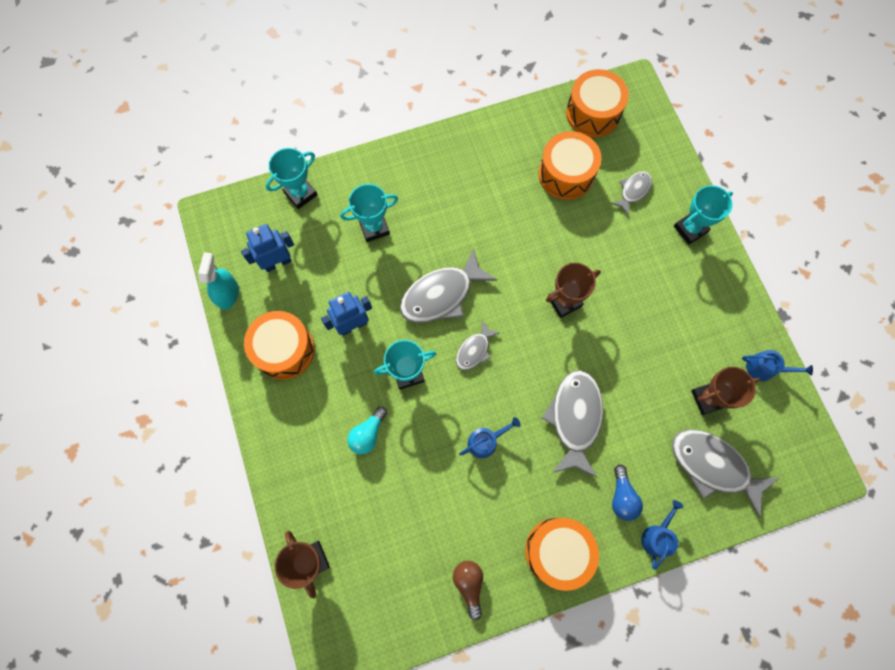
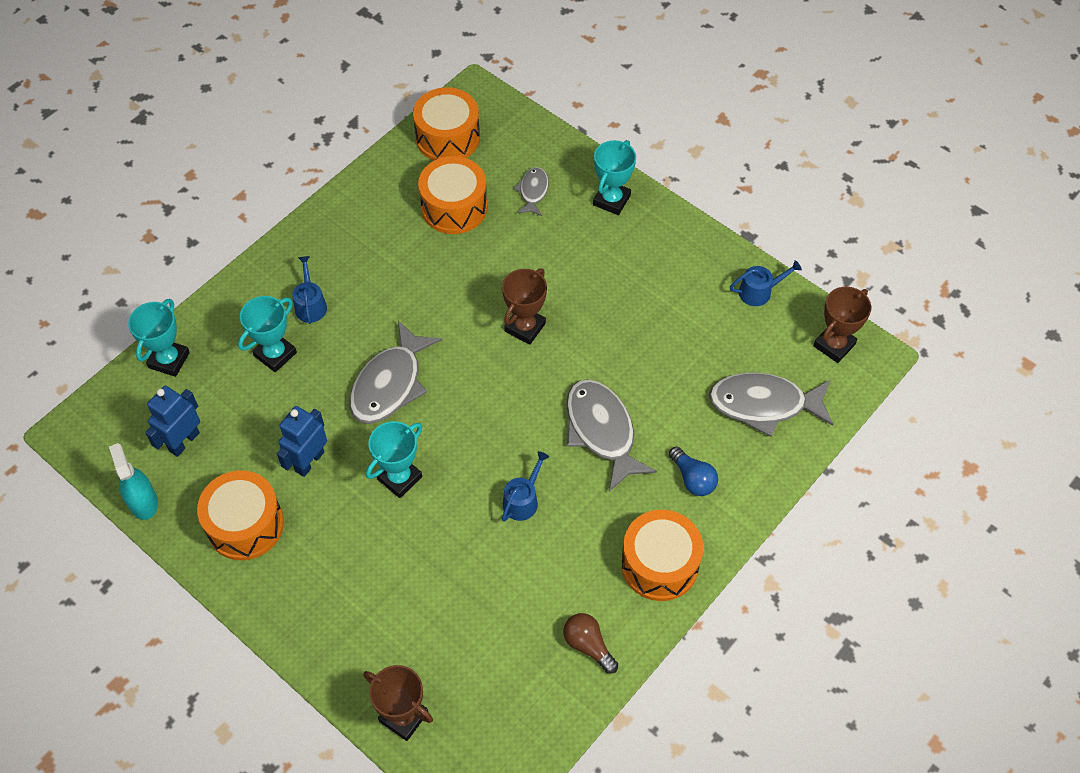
camera: 30 degrees left, 15 degrees down
(368, 434) = (391, 559): turquoise light bulb -> none
(474, 350) = (458, 419): grey fish -> none
(657, 536) = (749, 497): blue watering can -> blue watering can (310, 305)
(708, 398) = (722, 346): brown trophy -> brown trophy (834, 345)

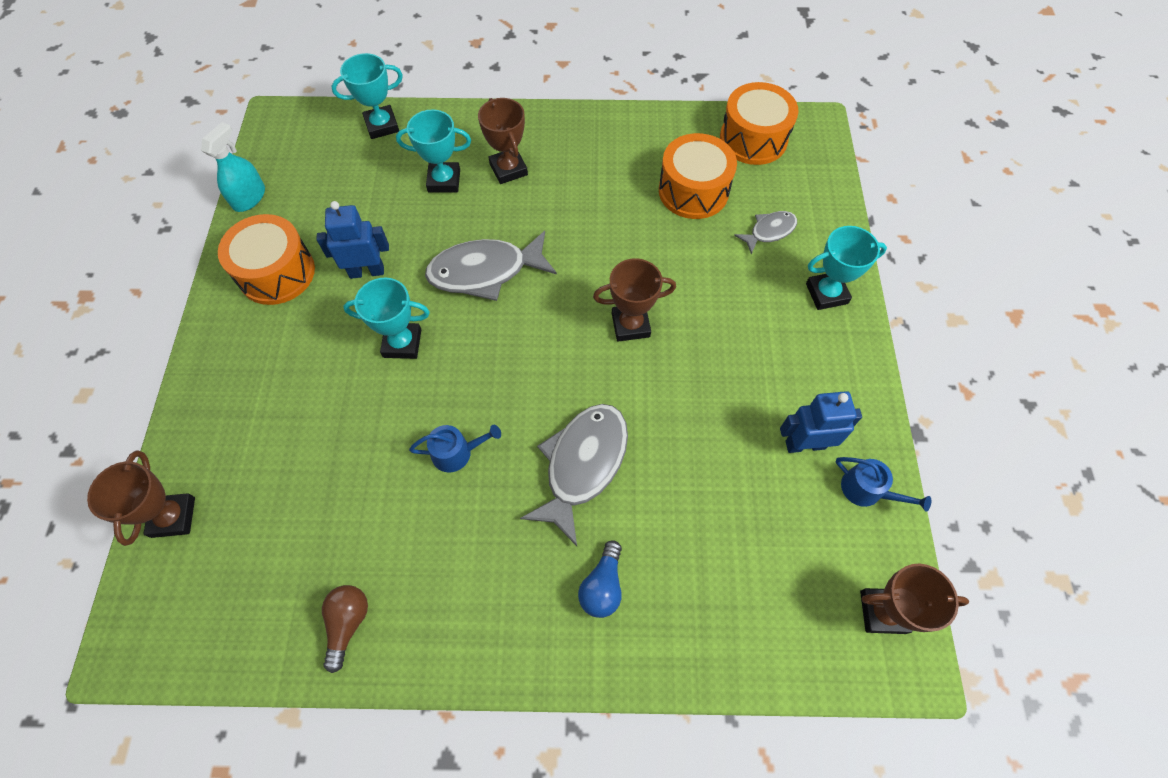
camera: 50 degrees right, 5 degrees up
(184, 441) = (320, 184): blue robot -> blue robot (805, 444)
(310, 305) = (508, 169): blue watering can -> brown trophy
(659, 564) = (483, 625): orange drum -> none
(764, 404) = (746, 592): grey fish -> none

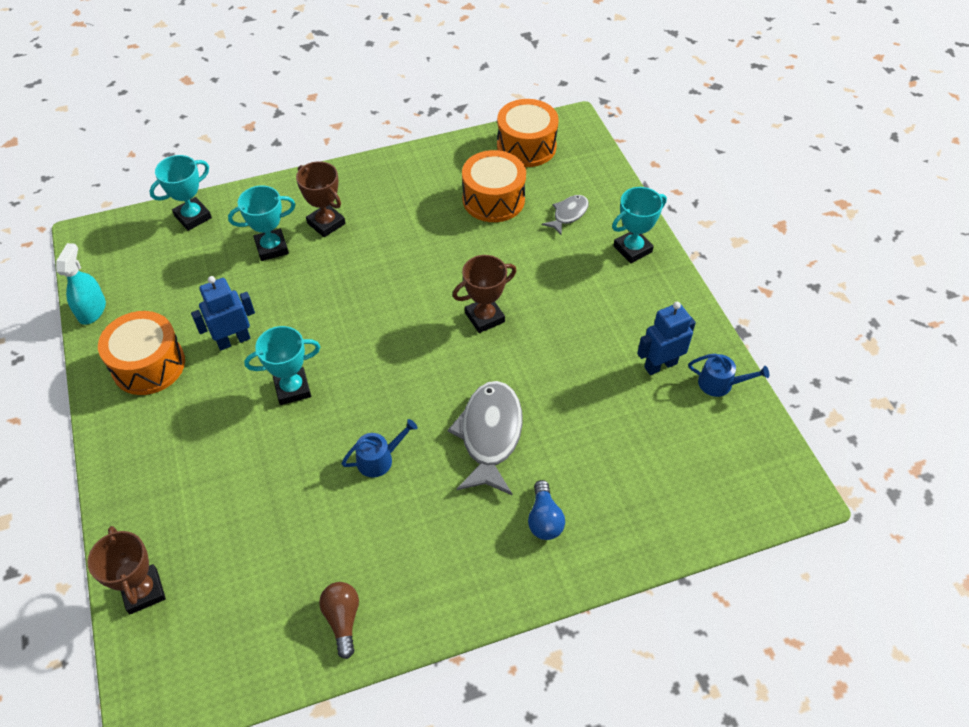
camera: 20 degrees left, 10 degrees down
(485, 271) = (341, 311): grey fish -> none
(882, 612) = (765, 465): brown trophy -> none

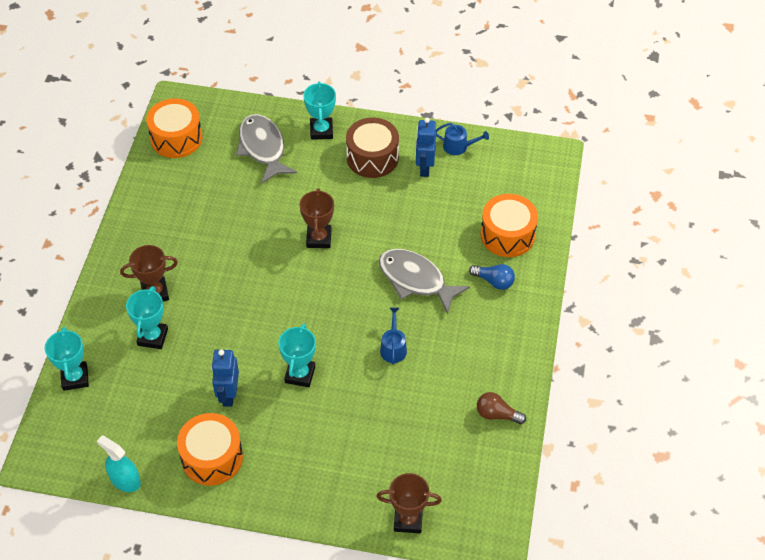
camera: 60 degrees left, 0 degrees up
(493, 199) = (214, 182): orange drum -> orange drum (507, 235)
(568, 214) = (263, 148): grey fish -> grey fish, size x1.86
(633, 310) = (372, 158): none -> brown drum
(720, 383) = (458, 147): blue watering can -> blue watering can turned 60 degrees clockwise

